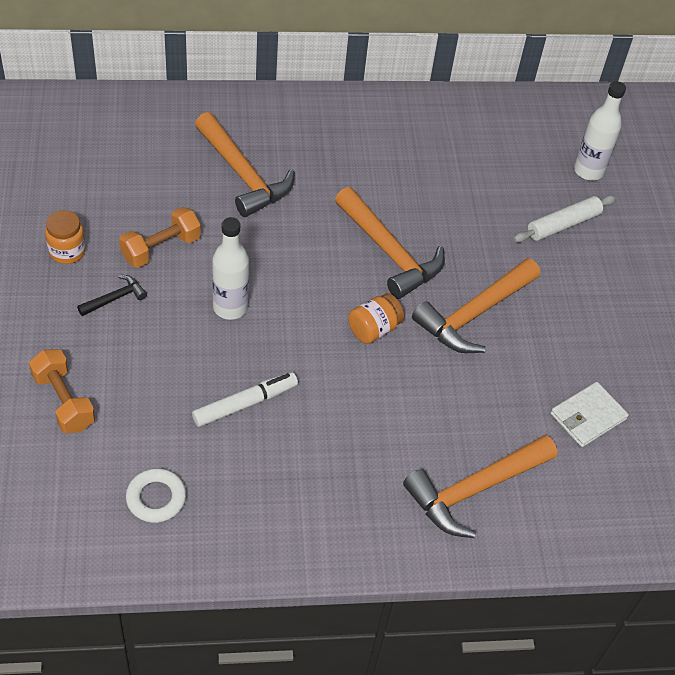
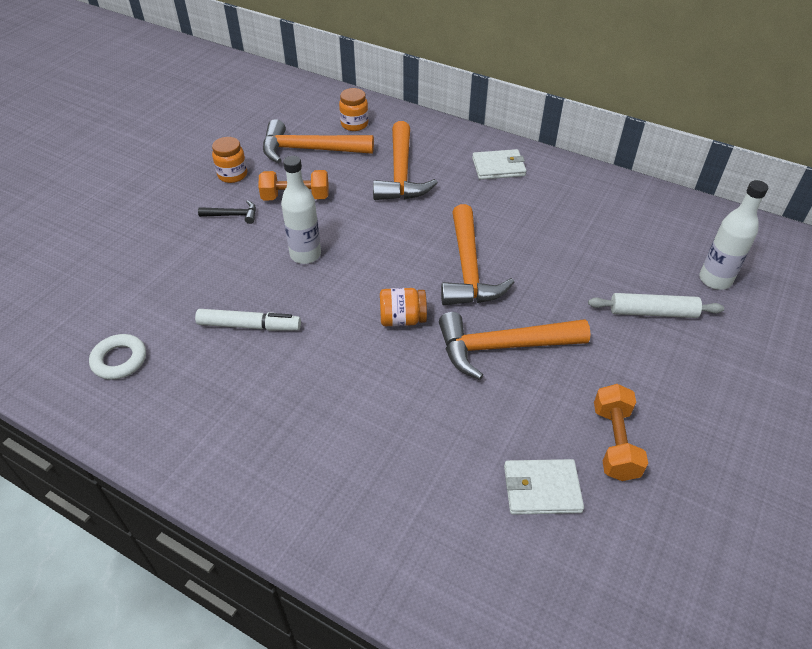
camera: 40 degrees right, 5 degrees down
(64, 401) = (131, 264): orange dumbbell -> orange dumbbell (615, 442)
(142, 133) = (354, 124): none -> orange jar
(330, 127) = (498, 167): none -> white wallet
(475, 490) = (371, 495): orange hammer -> orange hammer (309, 150)

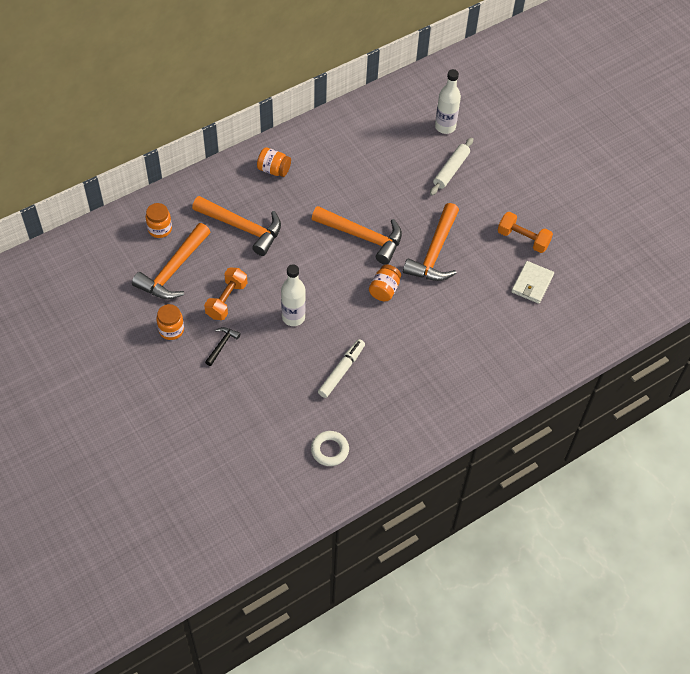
camera: 65 degrees left, 10 degrees up
(498, 167) = (274, 170): white wallet -> orange jar

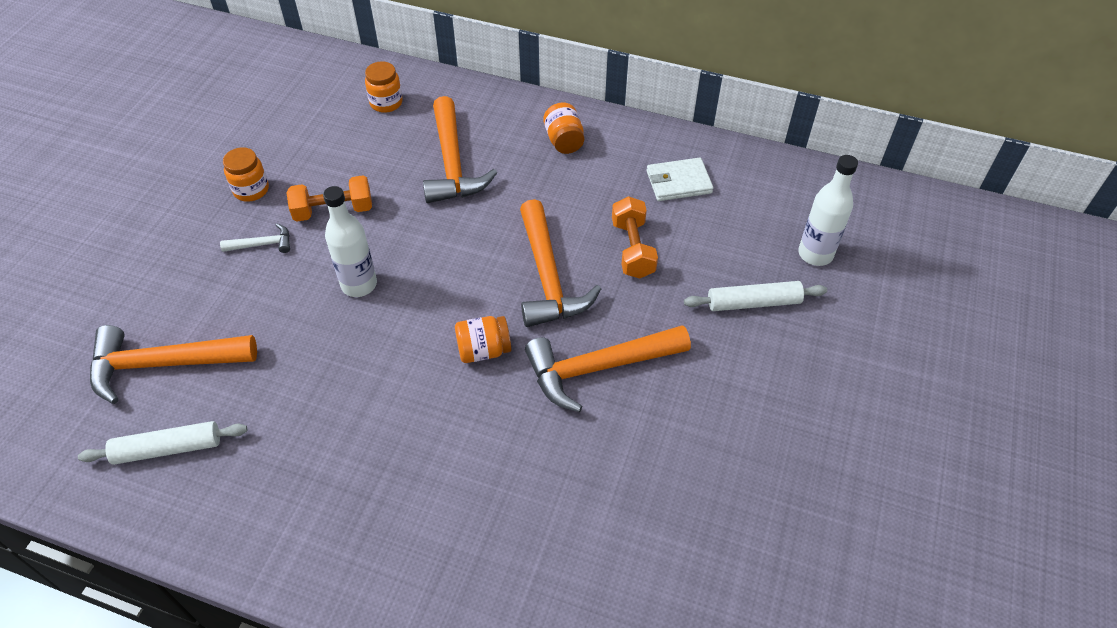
camera: 55 degrees right, 5 degrees down
(173, 270) = (338, 144): orange hammer -> orange hammer (163, 364)
(222, 345) = (263, 244): black hammer -> white hammer
(329, 450) = (168, 449): white ring -> white rolling pin
(341, 371) = (311, 383): white marker -> none
(523, 239) = (729, 460): orange dumbbell -> orange dumbbell (633, 249)
(532, 284) = (660, 525): white wallet -> white wallet (678, 182)

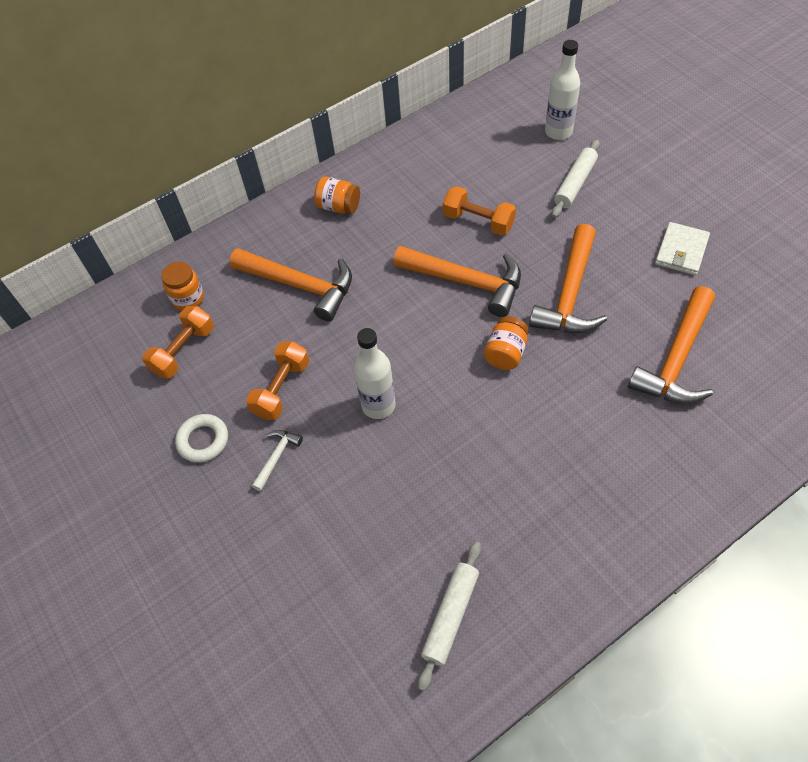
camera: 50 degrees left, 5 degrees up
(163, 364) = (355, 587): orange hammer -> orange hammer (676, 359)
(251, 190) = (203, 440): orange jar -> white ring
(331, 130) = (183, 351): none -> orange dumbbell
(678, 182) = (437, 165): white wallet -> white wallet (681, 251)

